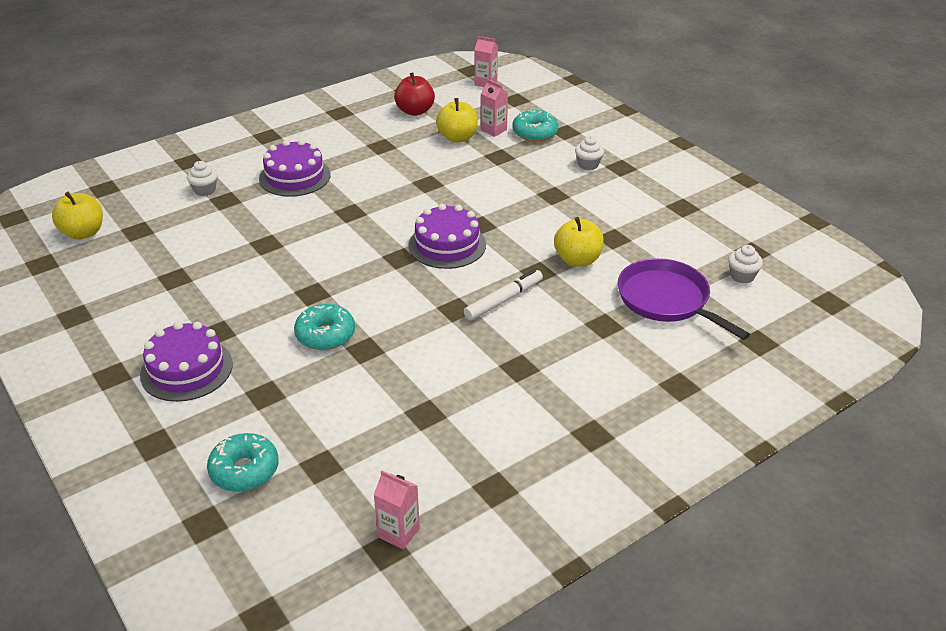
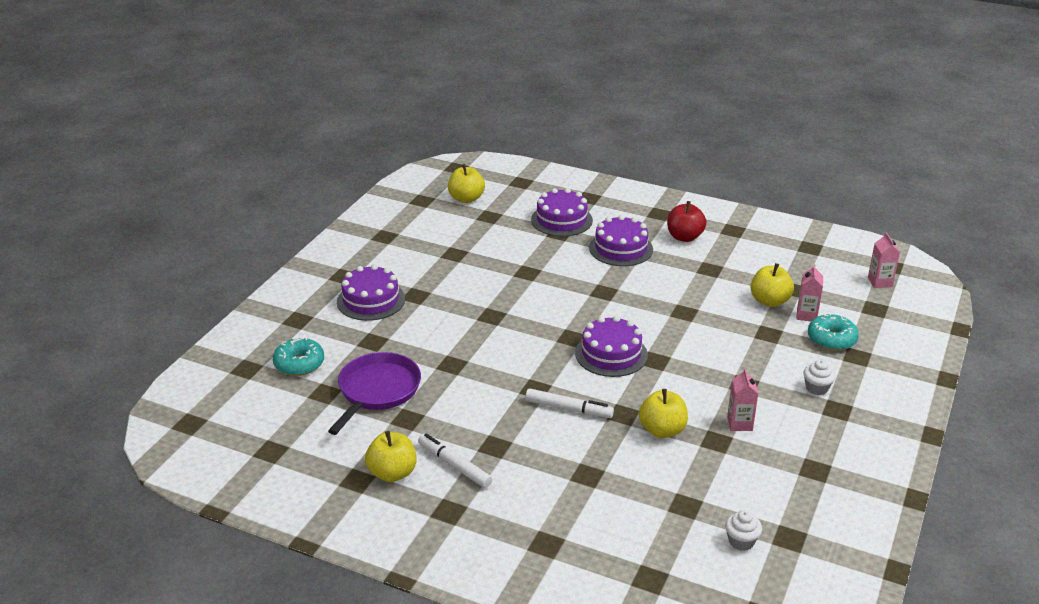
camera: 60 degrees right, 5 degrees down
(205, 190) = (561, 220): white cupcake -> purple cake
(325, 335) = (452, 341): turquoise donut -> none
(398, 532) = (288, 450): pink carton -> pink carton (739, 423)
(415, 111) = (782, 264): red apple -> red apple (684, 237)
(505, 456) = (392, 473): none -> yellow apple
(527, 406) = (454, 465): none -> white marker
(666, 300) = (656, 502): purple pan -> purple pan (377, 391)

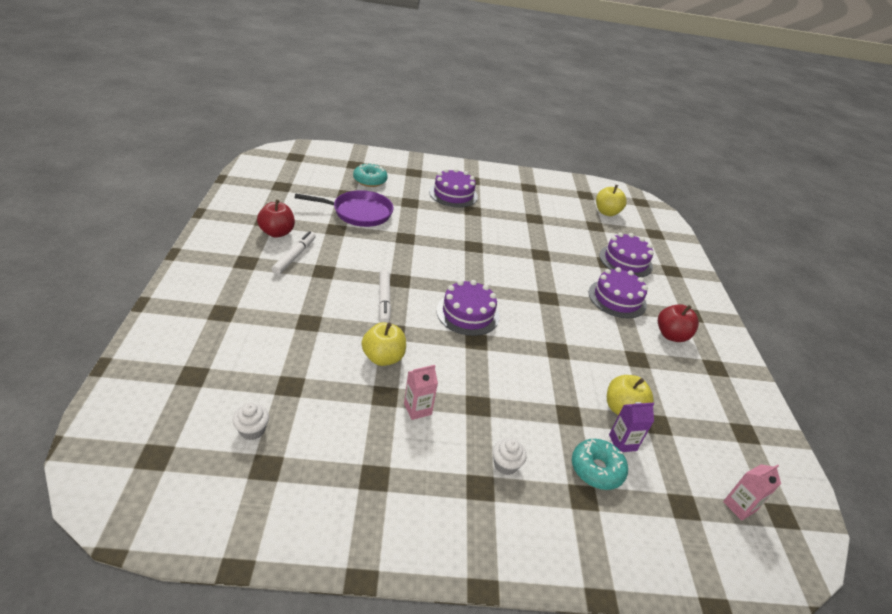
camera: 60 degrees right, 5 degrees up
(392, 473) = (277, 232): yellow apple -> red apple
(806, 315) = (622, 442): pink carton -> purple carton

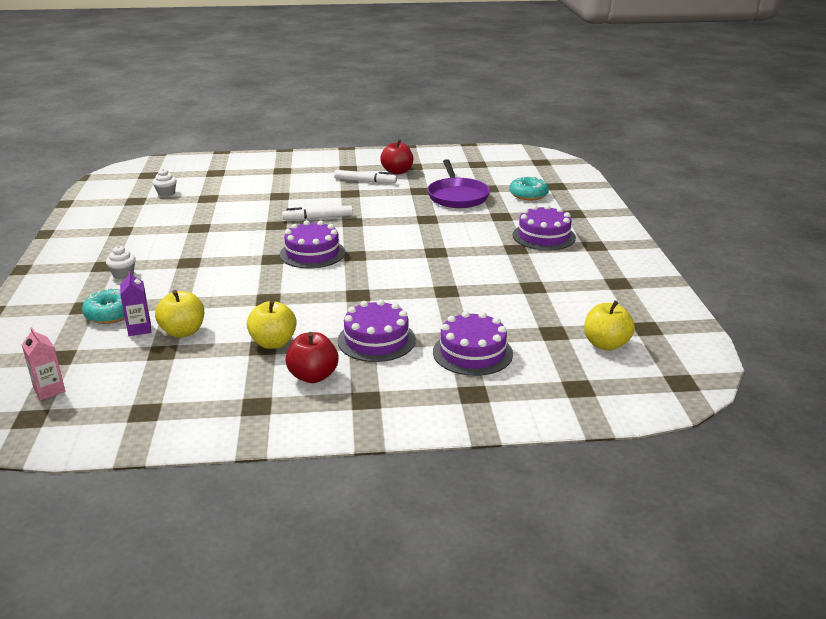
camera: 90 degrees right, 10 degrees down
(383, 358) = (242, 223): yellow apple -> yellow apple (273, 343)
(417, 409) = (184, 239): pink carton -> none

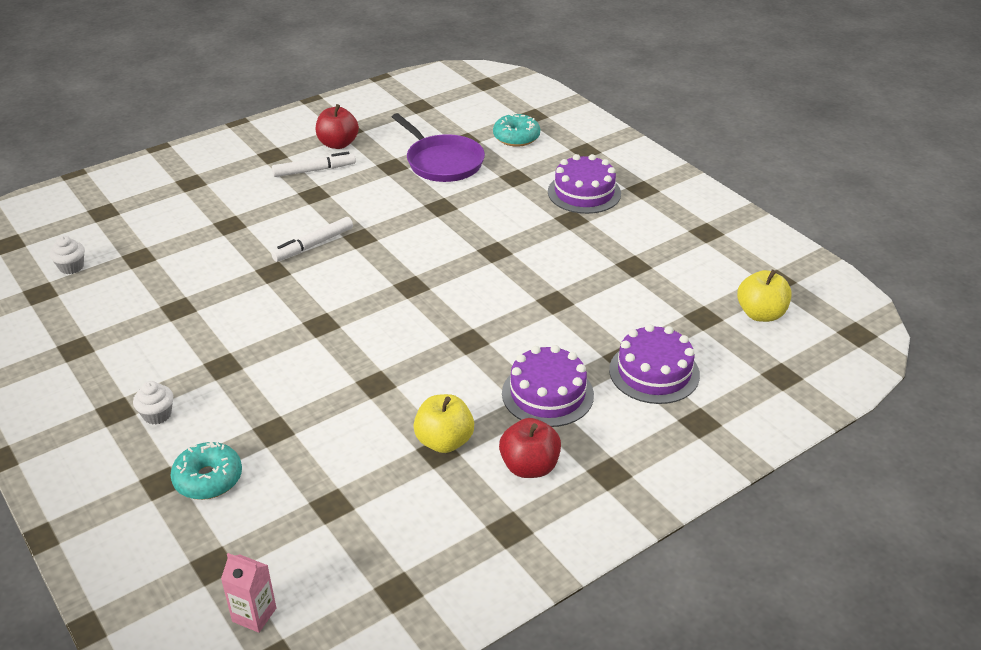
camera: 30 degrees left, 10 degrees up
(139, 329) = (269, 485): purple carton -> none
(183, 332) = (326, 468): yellow apple -> none
(312, 253) = (360, 300): purple cake -> none

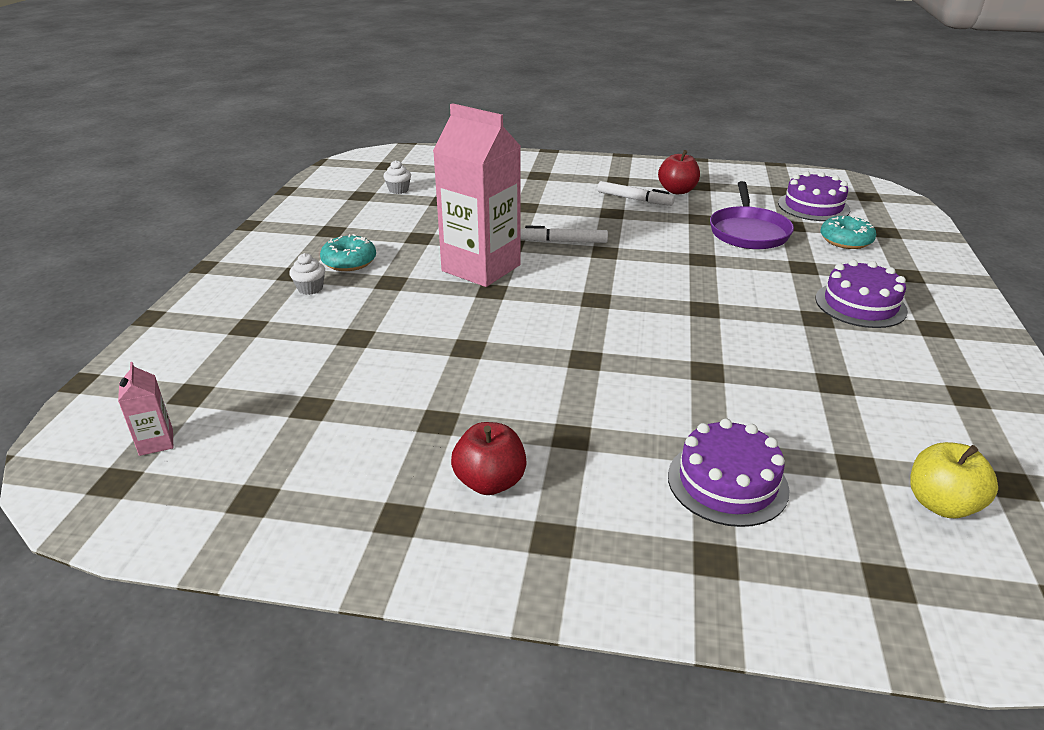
camera: 45 degrees right, 5 degrees down
(208, 479) = (274, 341): turquoise donut -> turquoise donut (349, 262)
(281, 308) = (481, 268): none -> pink carton
(444, 441) = (453, 417): yellow apple -> none
(547, 394) = (592, 436): purple cake -> purple cake (813, 206)

